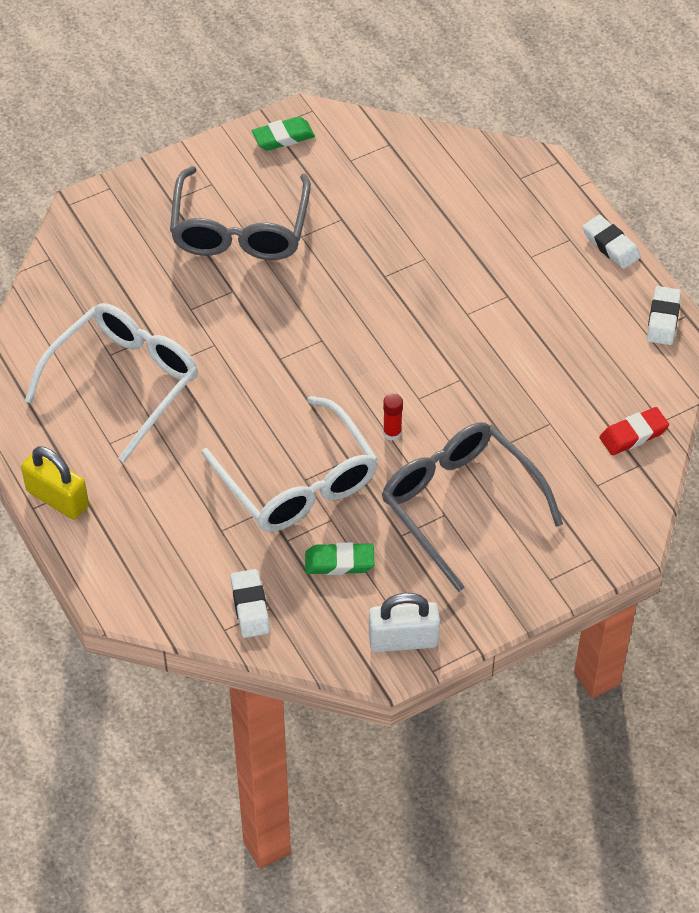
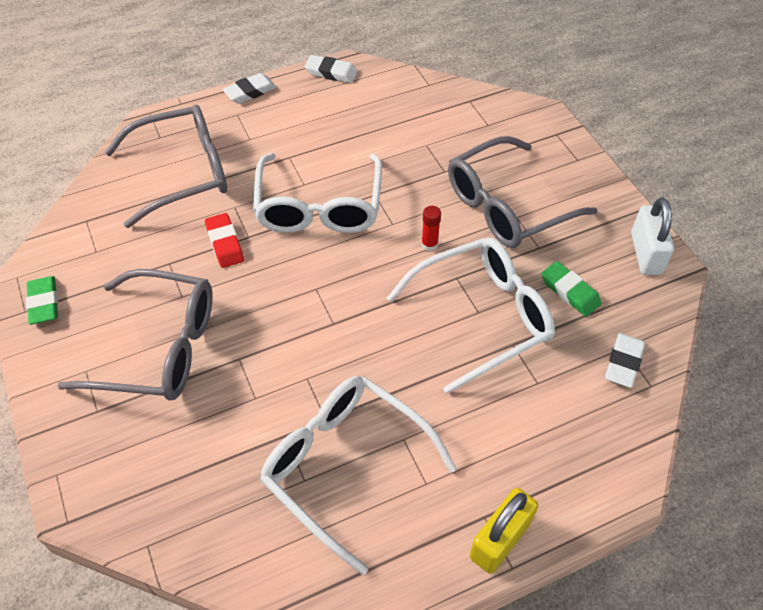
camera: 85 degrees left, 0 degrees up
(250, 606) = (623, 363): white eraser -> white eraser turned 60 degrees counterclockwise
(339, 562) = (570, 292): green eraser -> green eraser turned 45 degrees counterclockwise
(432, 331) = (319, 208): none -> white glasses
(468, 208) = (184, 172): none -> grey glasses
(633, 434) = (441, 100): red eraser -> red eraser (225, 243)

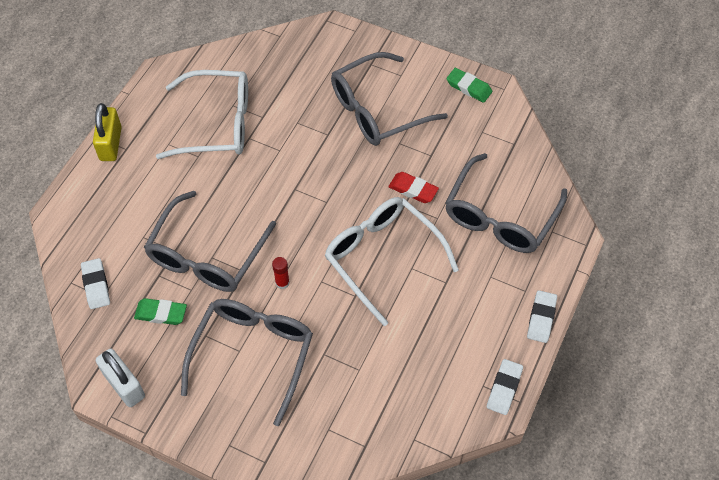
camera: 140 degrees right, 5 degrees up
(331, 72) = (504, 388): white eraser -> white eraser turned 45 degrees counterclockwise
(484, 316) = (206, 256): white glasses -> grey glasses

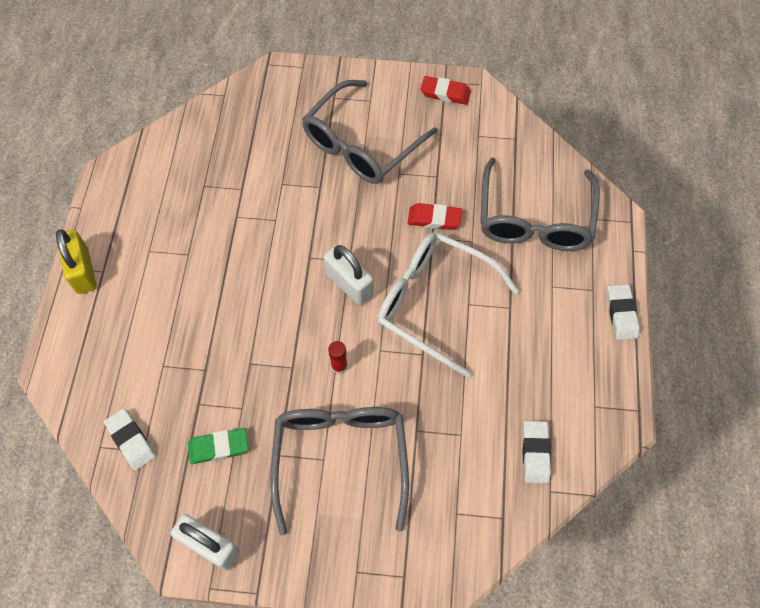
camera: 20 degrees left, 5 degrees up
(206, 256) = (243, 364): grey glasses -> none
(218, 124) = (196, 211): white glasses -> none
(318, 220) = (349, 284): none -> white padlock
(468, 87) = (445, 93): green eraser -> red eraser
(504, 388) = (617, 402): white eraser -> white eraser (535, 453)

